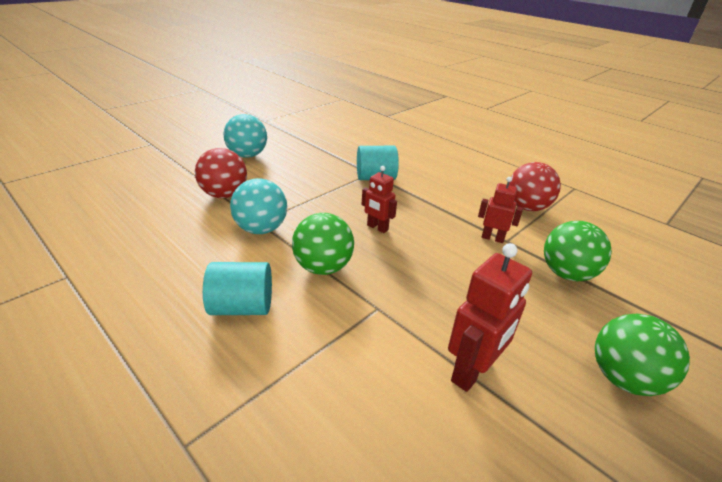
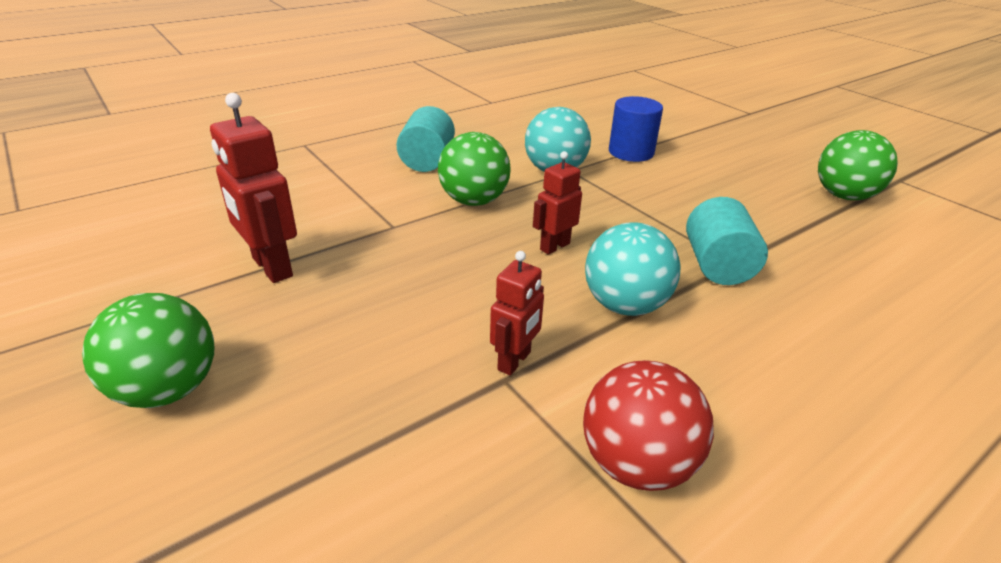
camera: 100 degrees right, 0 degrees up
(224, 194) = (631, 152): red ball -> blue cylinder
(247, 155) = (748, 165): turquoise ball -> turquoise ball (625, 305)
(566, 274) = (388, 428): green ball -> green ball (844, 196)

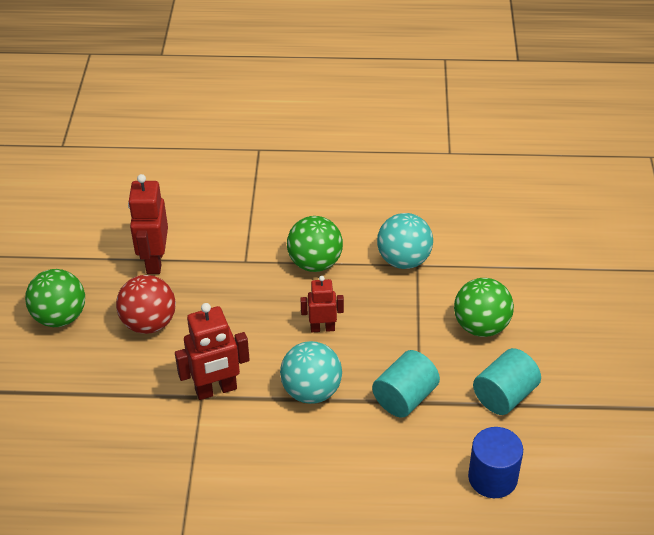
camera: 40 degrees right, 10 degrees up
(427, 161) = (325, 206): turquoise cylinder -> turquoise cylinder (504, 395)
(515, 361) = (216, 390): red robot -> red robot, size x1.60
(631, 152) = (489, 268): blue cylinder -> blue cylinder (492, 478)
(636, 464) = (212, 470): red ball -> red ball (149, 323)
(844, 196) = (598, 397): green ball -> green ball (481, 326)

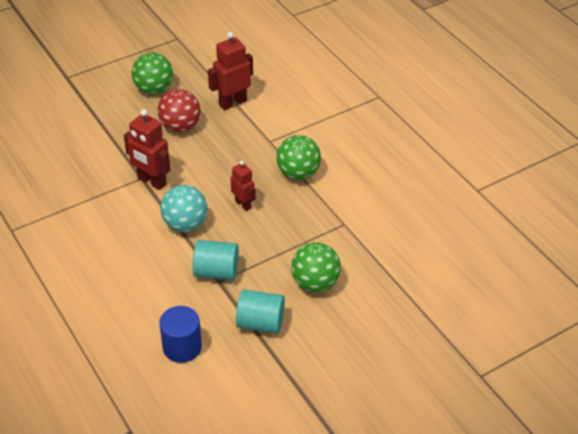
camera: 55 degrees right, 0 degrees up
(404, 260) = (342, 215): turquoise ball -> none

